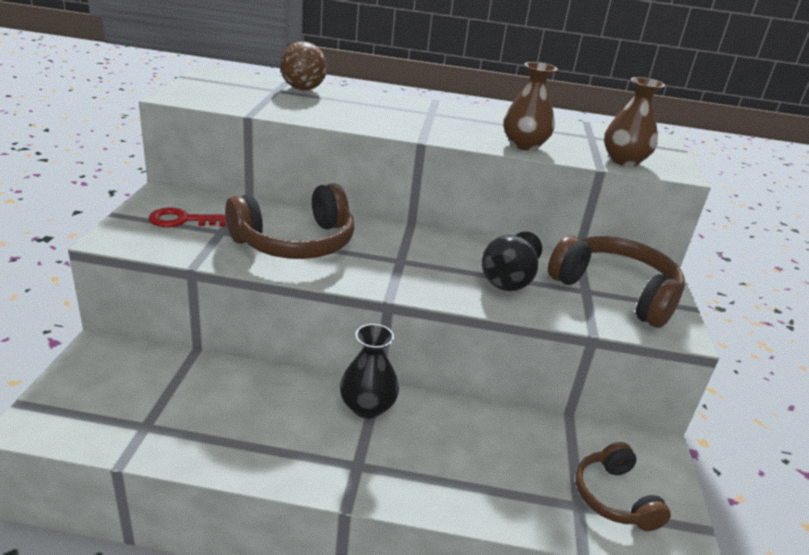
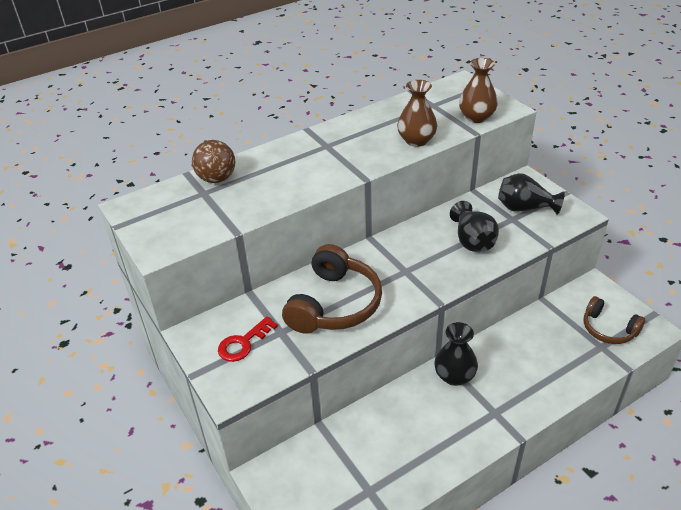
camera: 35 degrees left, 10 degrees up
(616, 291) = (524, 208): brown headphones -> black vase

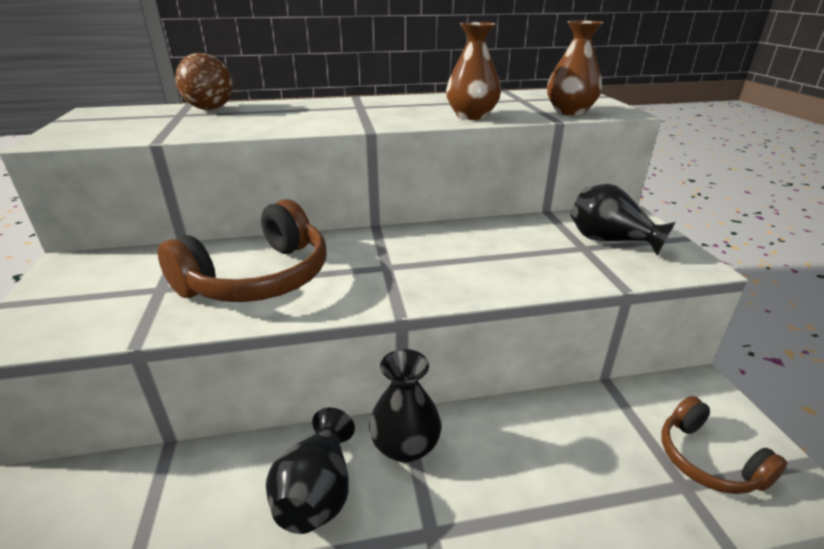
camera: 20 degrees right, 10 degrees down
(243, 343) = (104, 288): red key -> none
(472, 241) = (507, 257): black vase -> black vase (317, 492)

